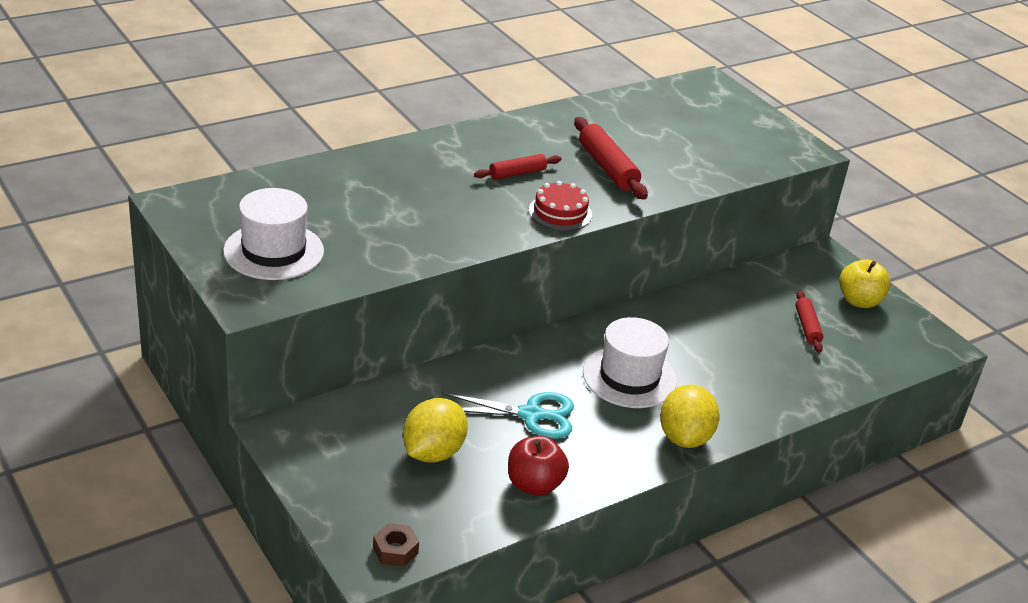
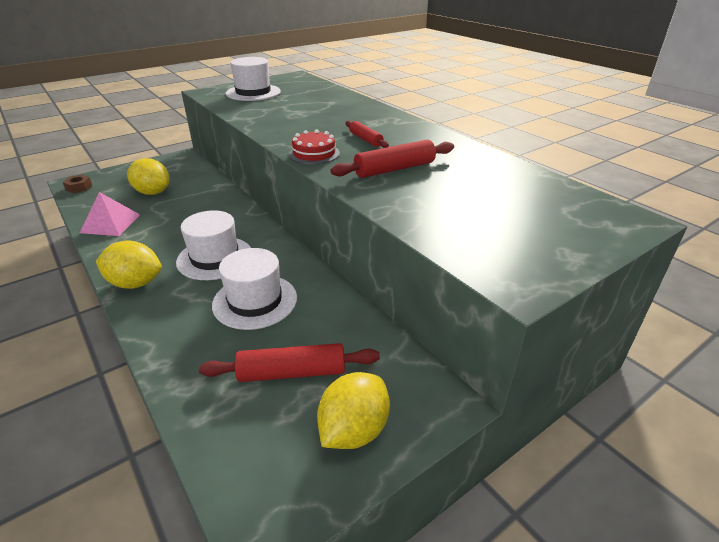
camera: 90 degrees right, 0 degrees up
(531, 415) = (179, 220): turquoise scissors -> none
(534, 485) = (110, 223): red apple -> pink pyramid
(711, 346) = (255, 301): none -> white hat
(807, 327) = (292, 372): red rolling pin -> red rolling pin, size x1.61
(859, 301) = (353, 430): yellow apple -> yellow lemon

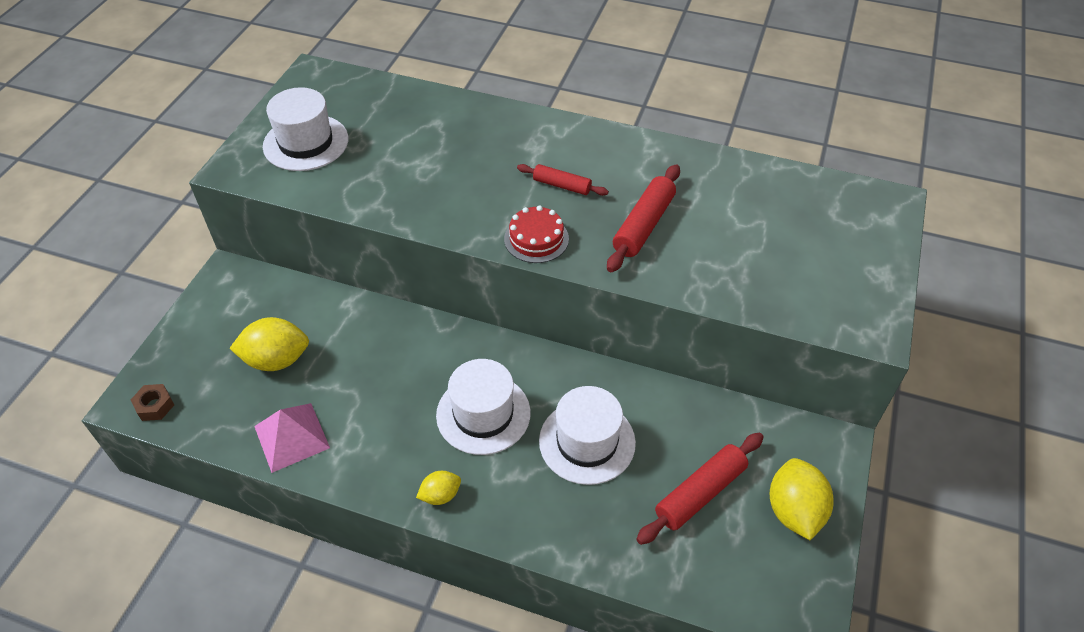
camera: 35 degrees left, 15 degrees up
(135, 283) = (440, 495): yellow lemon -> yellow lemon, size x0.55

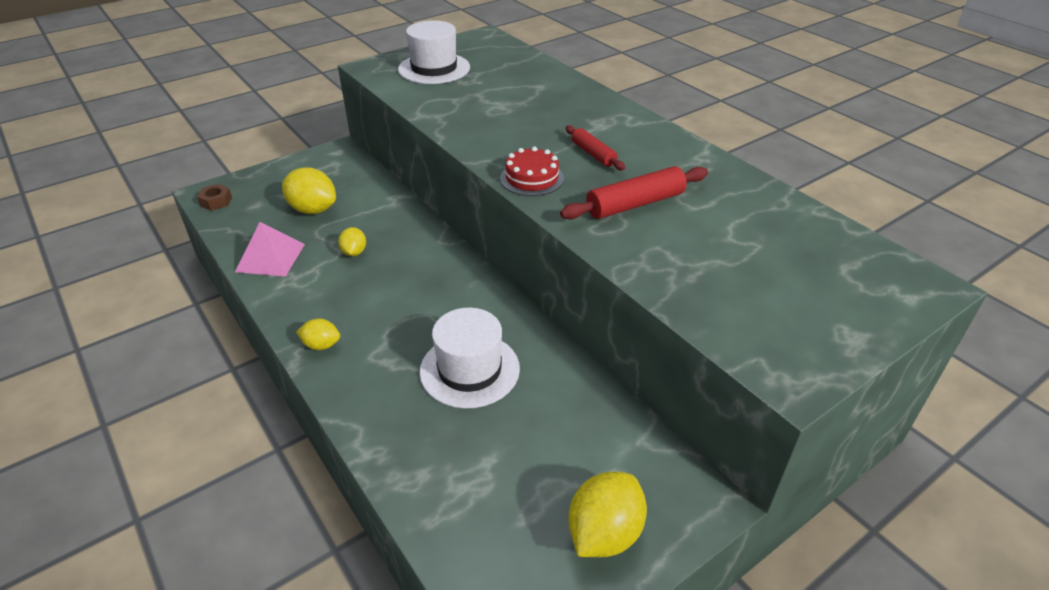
camera: 35 degrees right, 10 degrees down
(371, 385) = (354, 252): none -> yellow lemon
(483, 414) = (411, 309): white hat -> none
(700, 493) = (527, 463): red rolling pin -> none

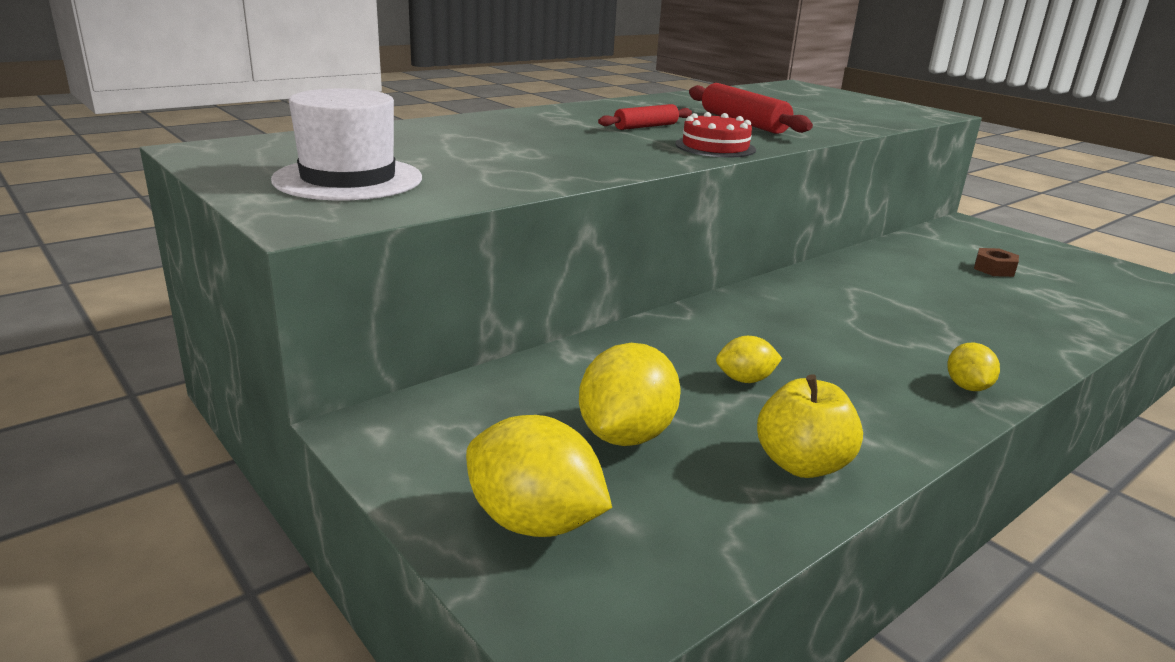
camera: 95 degrees left, 15 degrees down
(216, 202) = (615, 597): brown nut -> brown nut (994, 269)
(270, 257) = (801, 464): pink pyramid -> yellow apple
(469, 370) = (919, 297): white hat -> none
(604, 533) = (1038, 253): yellow lemon -> yellow lemon (534, 522)

